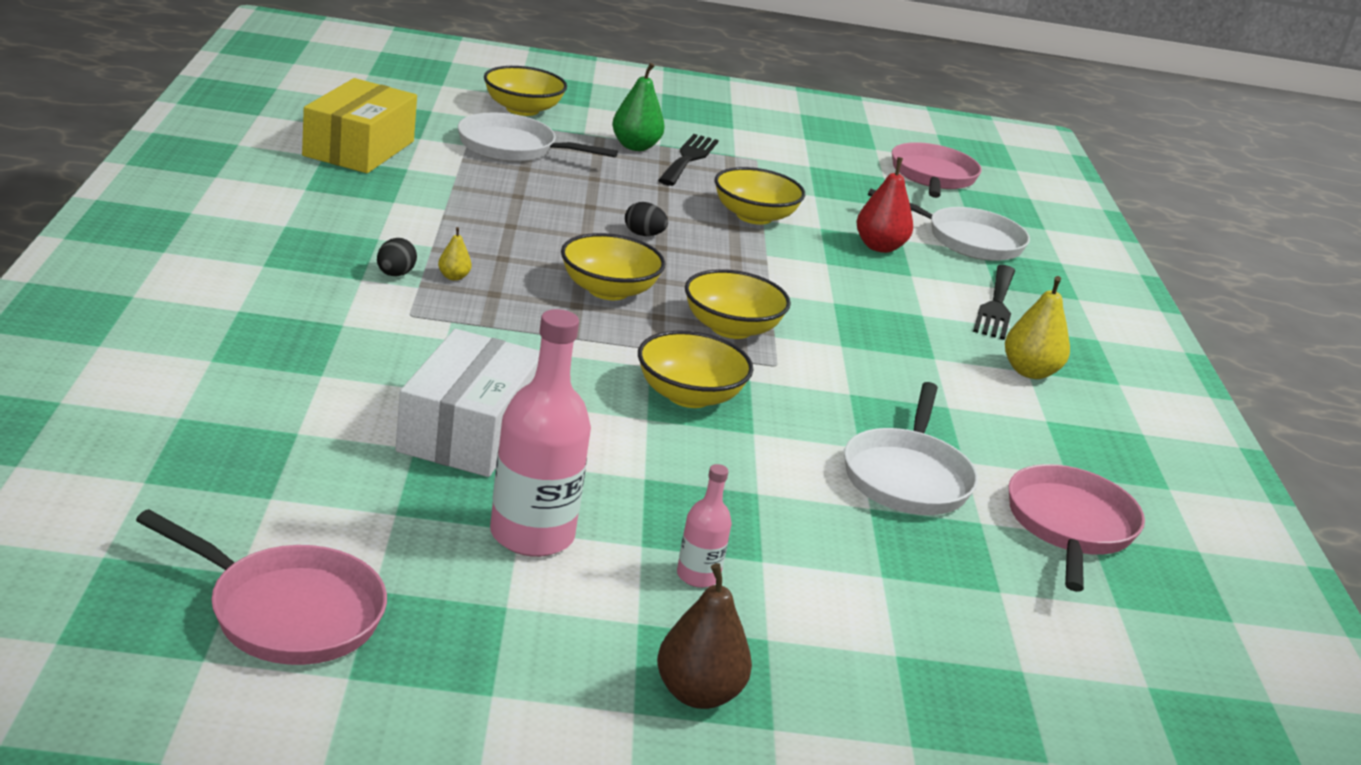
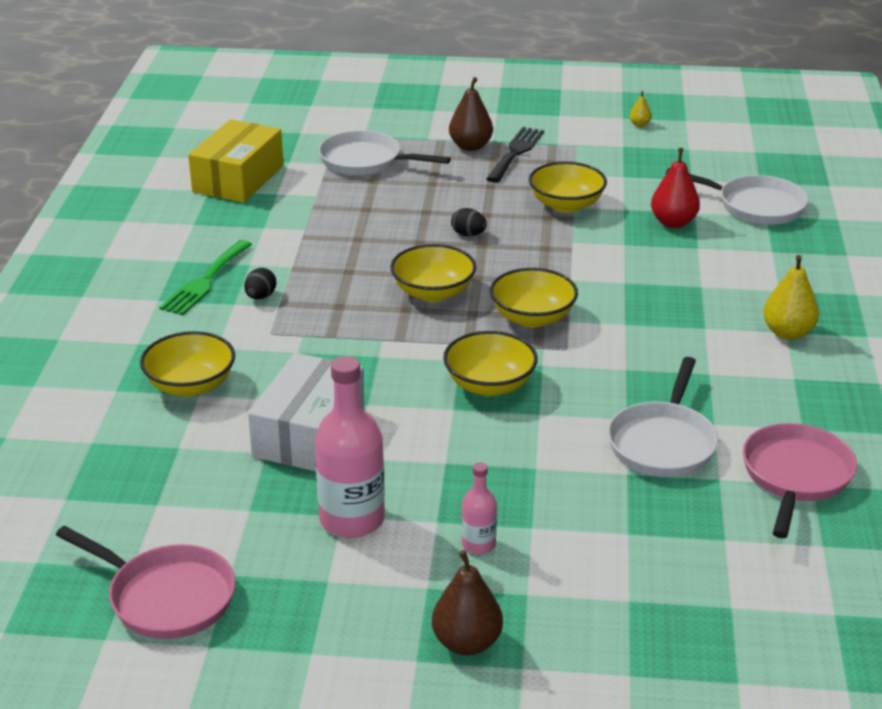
camera: 10 degrees right, 5 degrees up
(323, 251) = (205, 281): none -> green fork
(453, 277) = (307, 294): yellow pear -> yellow pear (639, 124)
(522, 109) = (377, 121): yellow bowl -> yellow bowl (190, 385)
(635, 147) = (470, 146): green pear -> brown pear
(933, 176) = (734, 143): pink pan -> none
(996, 305) = (769, 270): black fork -> none

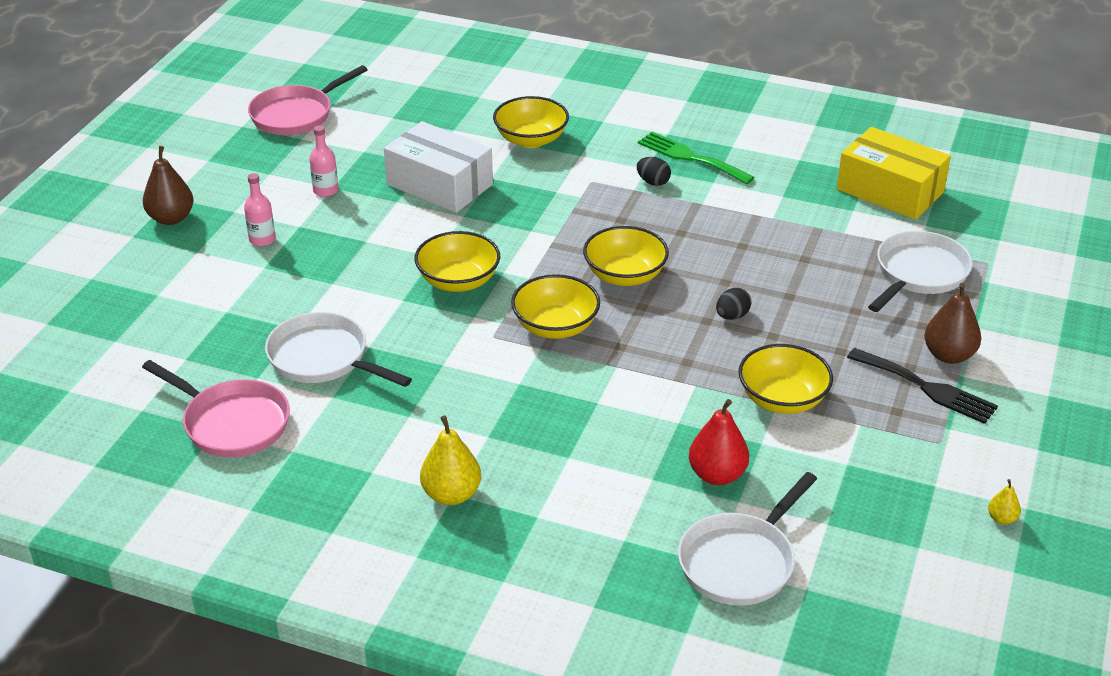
camera: 105 degrees right, 5 degrees up
(352, 519) = (325, 190): pink bottle -> pink bottle, size x0.51

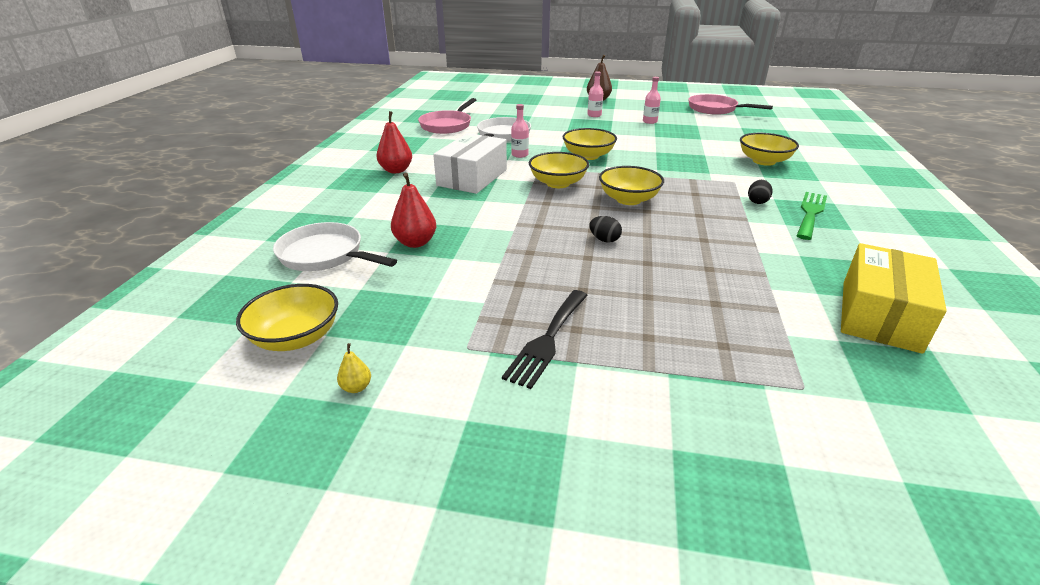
camera: 80 degrees right, 5 degrees down
(428, 349) = (520, 155): none -> pink bottle
(439, 184) = (683, 143): white box -> white box (472, 177)
(451, 494) = (396, 170): yellow pear -> red pear
(782, 399) = (507, 265): yellow bowl -> yellow bowl (296, 337)
(919, 274) = (739, 335): white pan -> none
(948, 355) = (607, 355): brown pear -> none

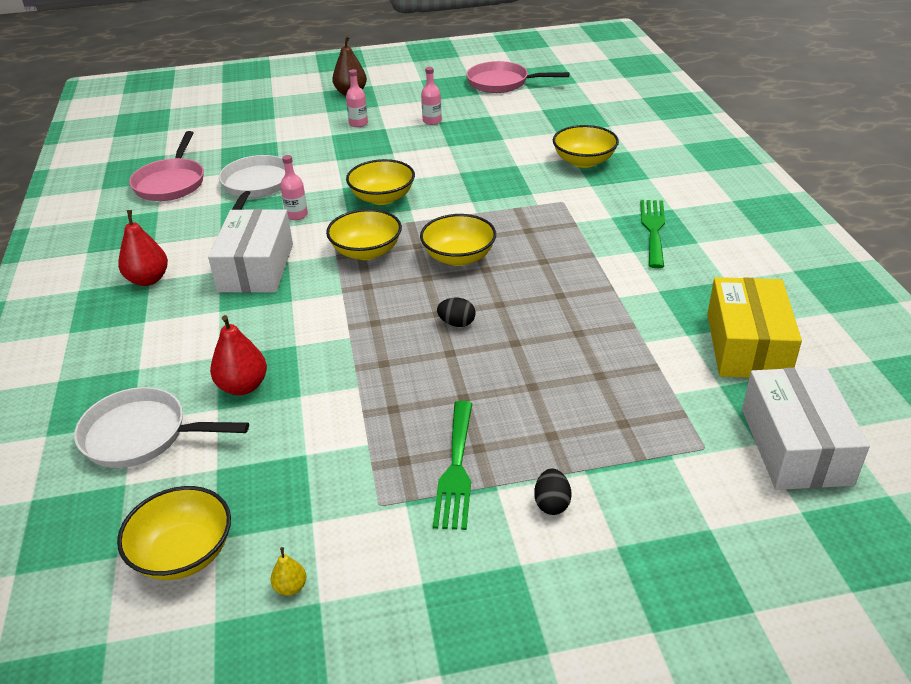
camera: 20 degrees left, 5 degrees up
(547, 340) = (456, 469): black fork -> green fork
(757, 201) = (596, 226): black egg -> black egg (552, 503)
(913, 415) = (795, 446): none -> white box

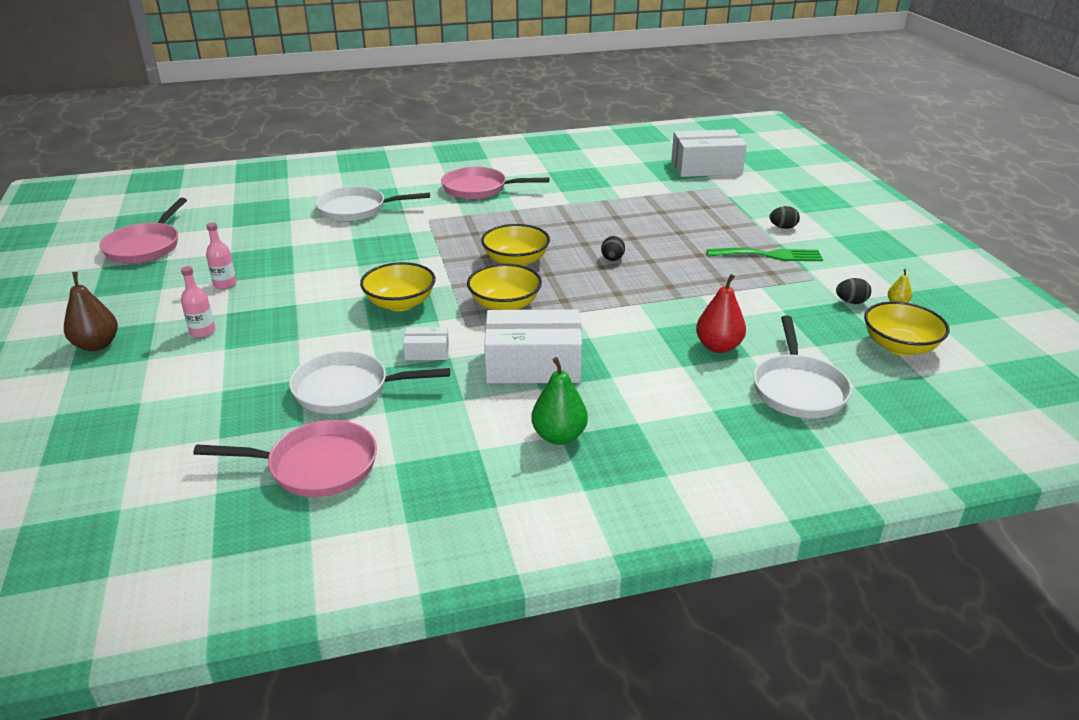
camera: 95 degrees left, 5 degrees down
(148, 280) = (559, 436): red pear -> green pear
(296, 215) = (427, 352): pink bottle -> white box
(306, 531) = (851, 302): none -> black egg
(584, 161) = (356, 210): yellow bowl -> white pan
(653, 229) = (479, 189): green fork -> pink pan
(747, 345) = (619, 171): yellow box -> none

